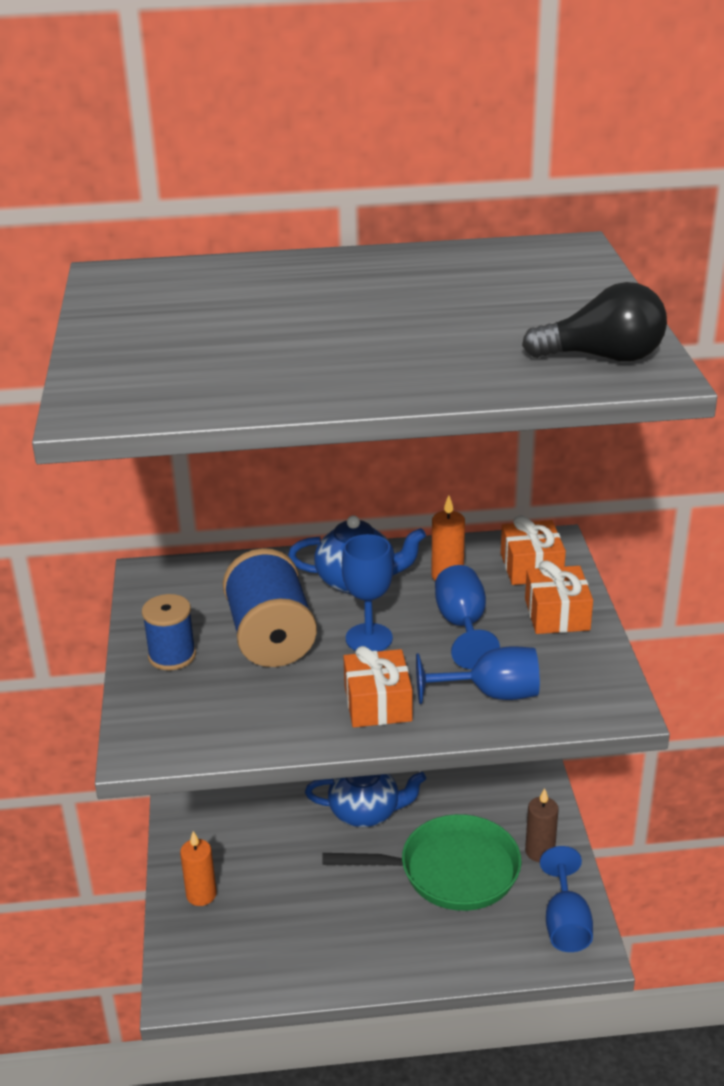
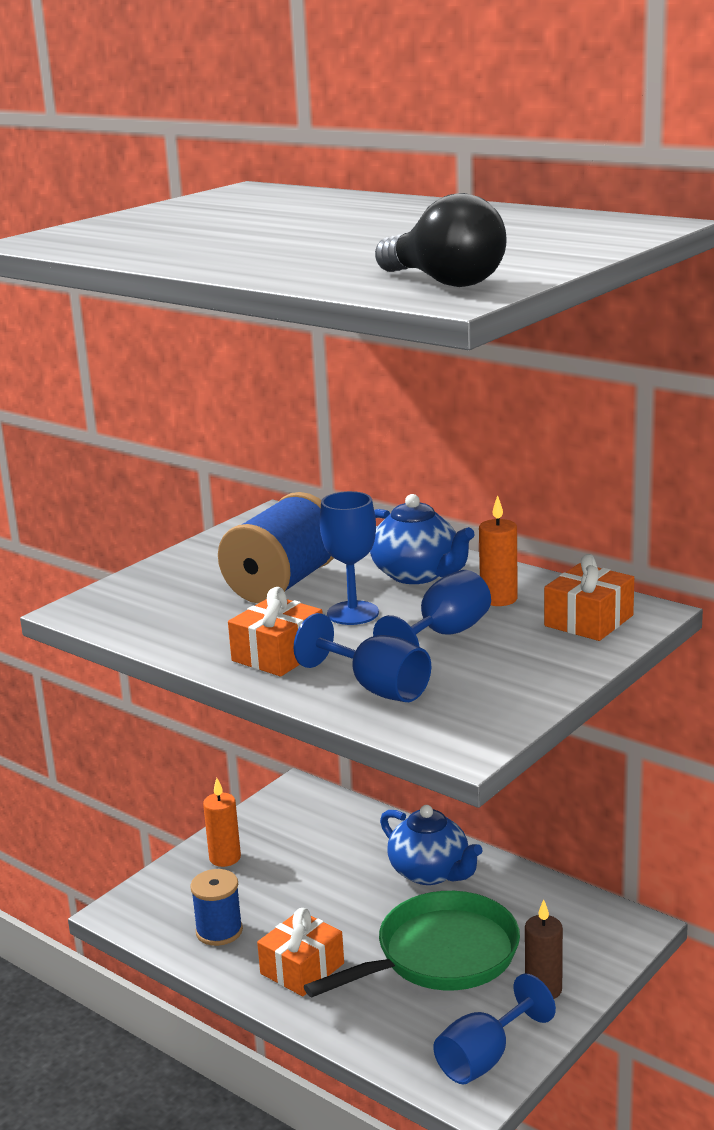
camera: 45 degrees right, 10 degrees down
(172, 656) = (197, 567): blue spool -> blue spool (219, 931)
(451, 871) = (439, 956): green pan -> green pan turned 75 degrees counterclockwise
(557, 614) = (544, 661): orange gift -> orange gift (302, 968)

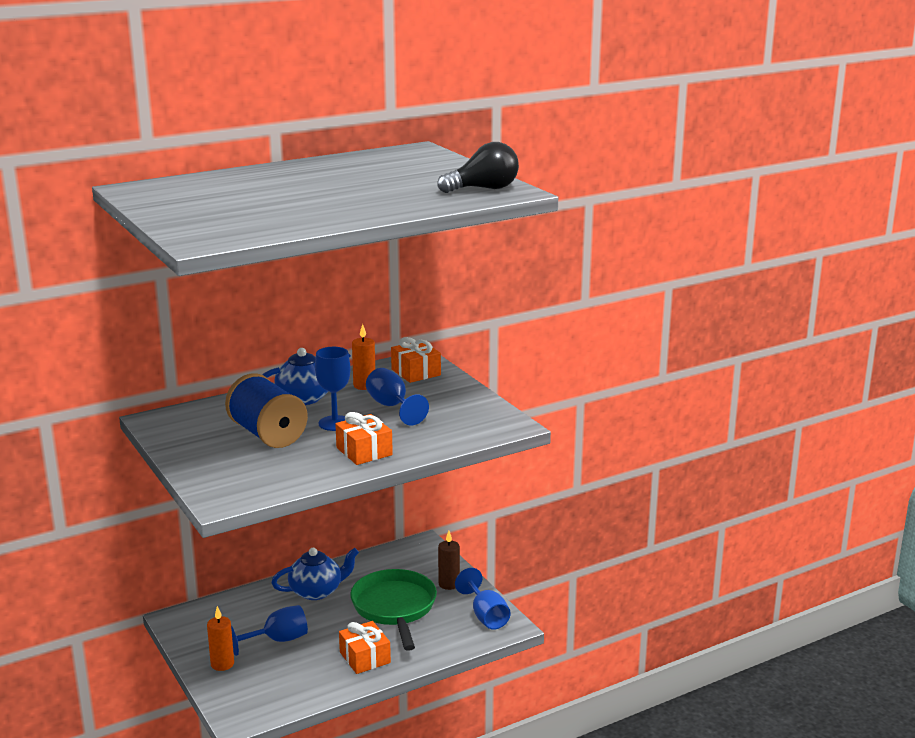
camera: 70 degrees left, 0 degrees up
(219, 931) = (300, 681): blue spool -> none
(376, 688) = (433, 434): blue goblet -> blue goblet (277, 640)

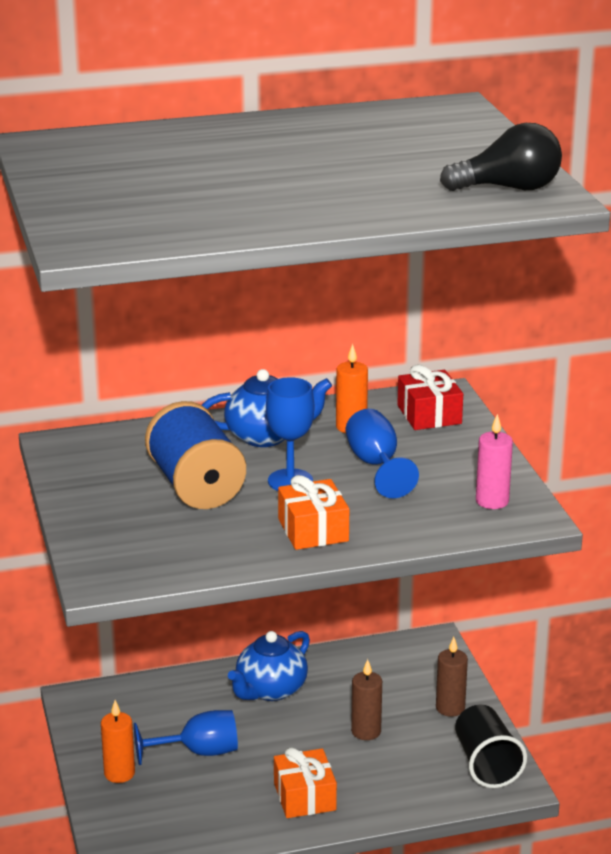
camera: 15 degrees right, 5 degrees up
(317, 591) = (270, 690): blue teapot -> blue teapot turned 135 degrees clockwise
(394, 608) = (366, 731): green pan -> brown candle
(416, 372) = (429, 414): orange gift -> red gift
(481, 419) = (492, 501): none -> pink candle
(486, 616) = (486, 764): blue goblet -> black cup

